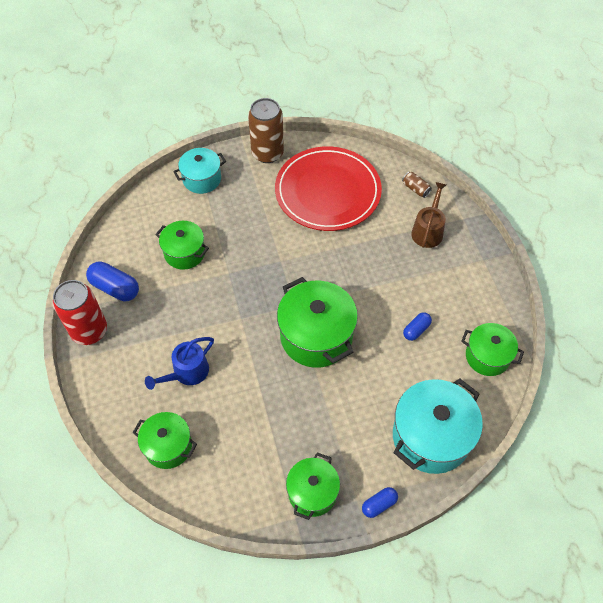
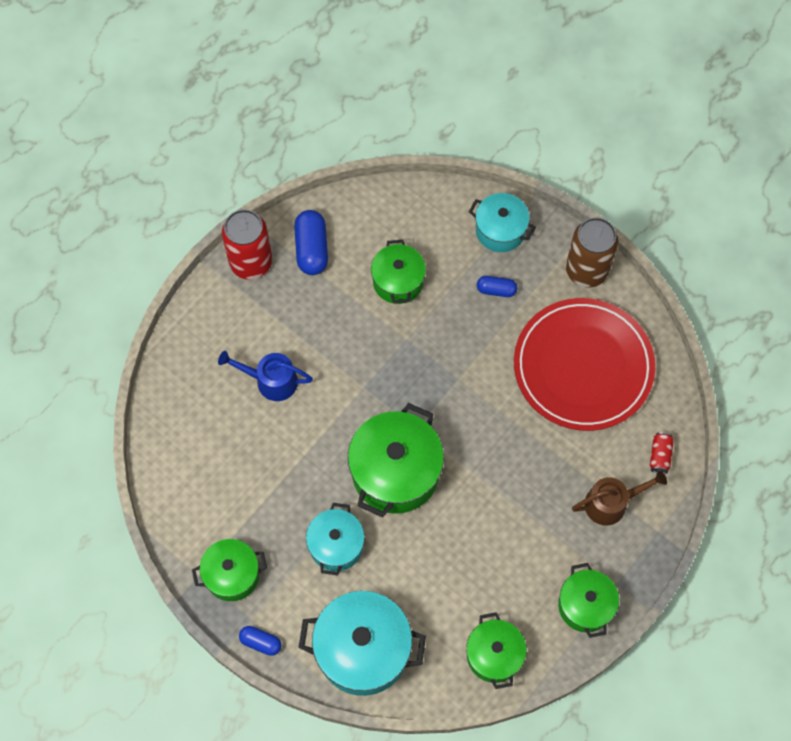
camera: 55 degrees right, 10 degrees up
(168, 446) = (189, 418): green pot -> green pot (585, 605)
(341, 406) = (336, 545): none -> turquoise pot
(415, 189) = (660, 456): brown can -> red can
(416, 330) = (474, 565): blue capsule -> blue capsule (496, 290)

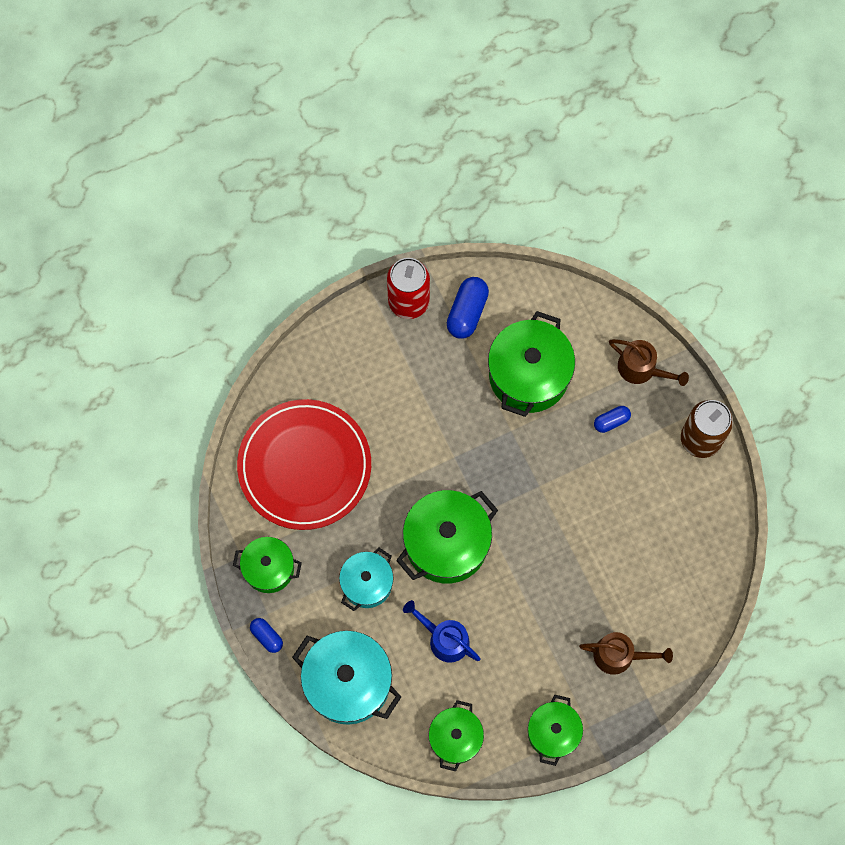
camera: 25 degrees right, 5 degrees up
(271, 381) = (378, 415): blue watering can -> blue watering can (444, 639)
(398, 281) = (528, 375): green pot -> green pot, size x1.65
(496, 290) = (611, 421): blue capsule -> blue capsule turned 60 degrees counterclockwise
(500, 230) = (641, 368): turquoise pot -> brown watering can
(583, 366) = (654, 524): red plate -> red plate (304, 466)
(660, 456) = (682, 634): red can -> none

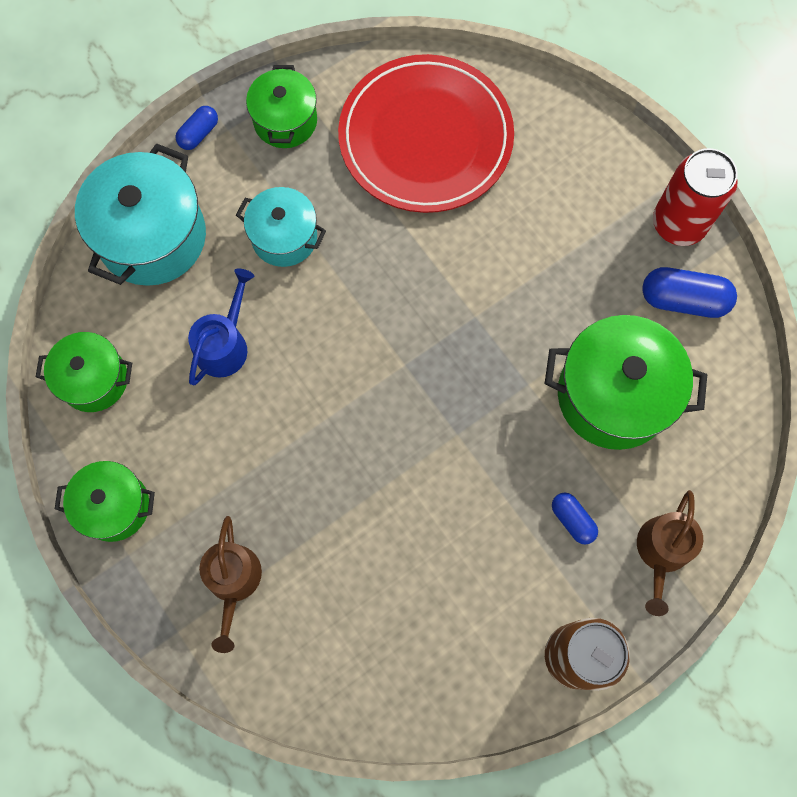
camera: 80 degrees right, 0 degrees up
(446, 543) = (354, 326): green pot -> none

